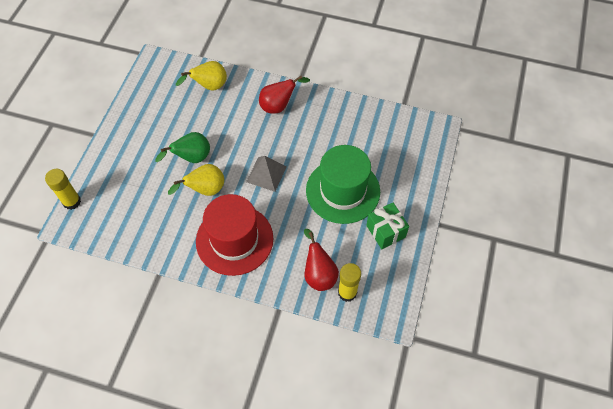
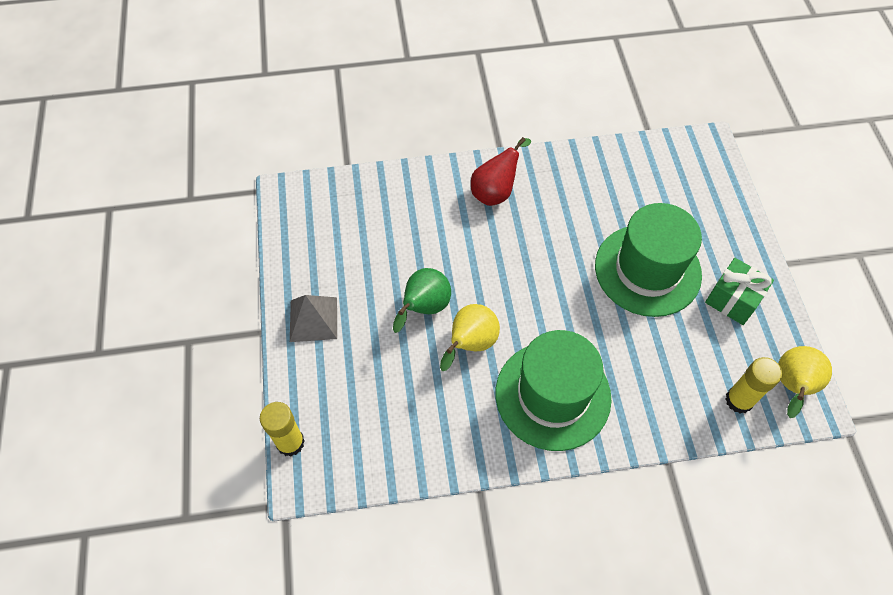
camera: 25 degrees left, 0 degrees up
(209, 87) = (386, 201): yellow pear -> yellow pear (791, 386)
(234, 239) = (552, 395): red hat -> green hat
(266, 174) = (537, 288): grey pyramid -> grey pyramid (313, 319)
(319, 274) = (689, 392): red pear -> none

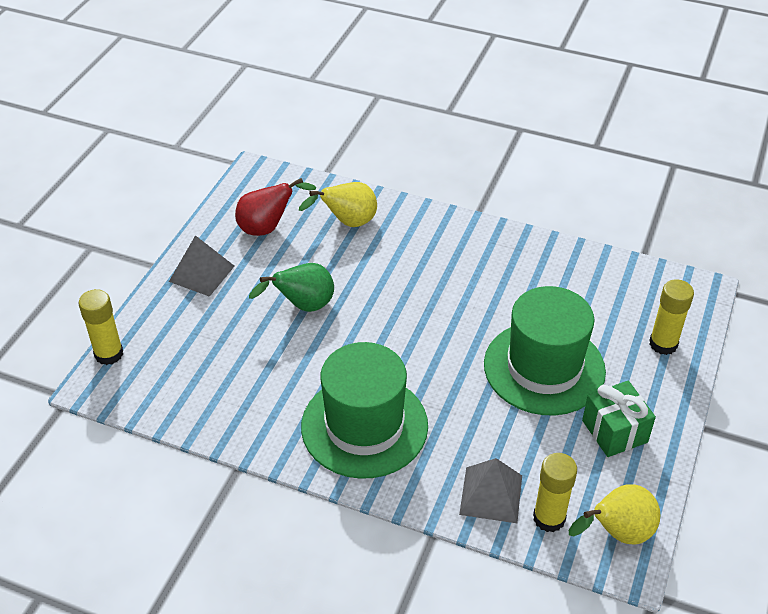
camera: 30 degrees right, 15 degrees down
(470, 344) = (321, 352): yellow pear -> yellow pear (347, 223)
(495, 191) = (445, 244): red pear -> red pear (268, 228)
(686, 403) = (491, 494): none -> grey pyramid
(715, 205) = (663, 344): none -> yellow glue stick

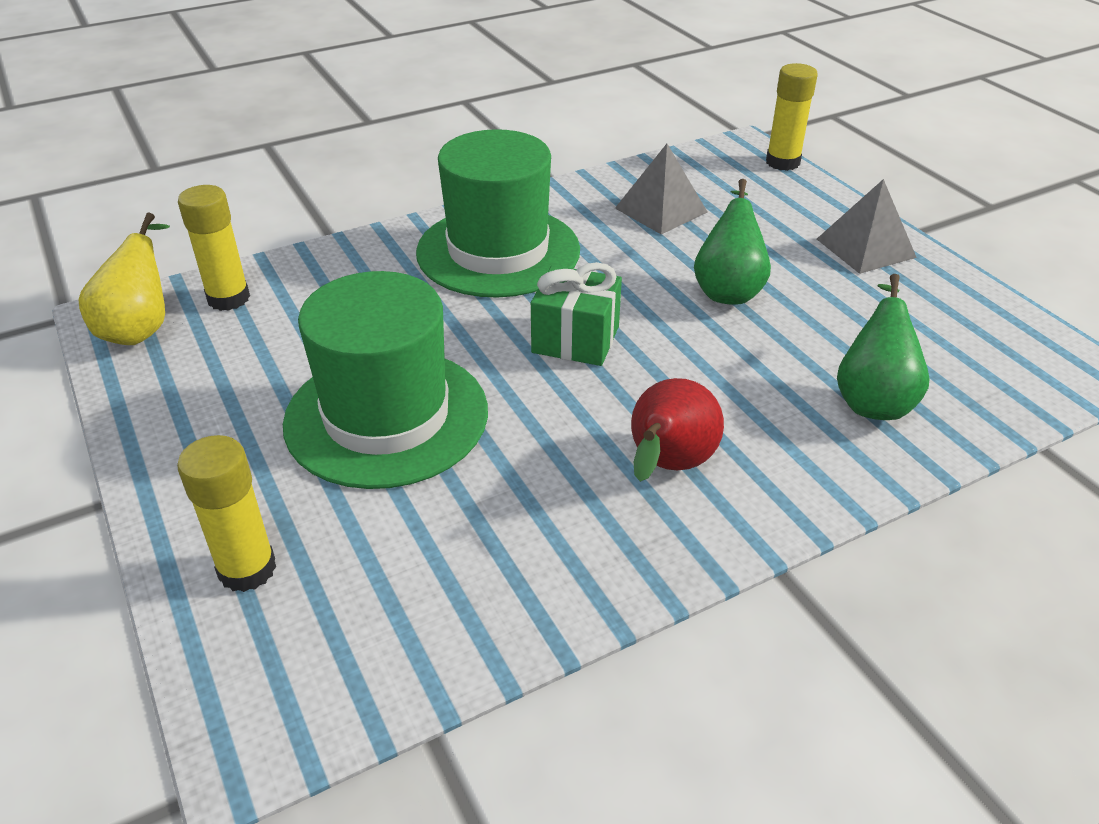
camera: 130 degrees right, 5 degrees down
(268, 228) = (922, 326): red pear -> red pear (667, 467)
(347, 223) = (872, 399): yellow pear -> green pear
(491, 494) = (308, 280): grey pyramid -> grey pyramid (660, 210)
(614, 431) = (224, 410): green gift -> green gift (575, 339)

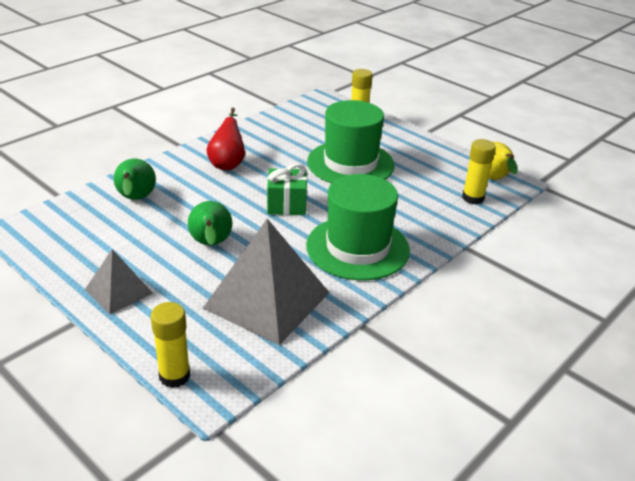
camera: 160 degrees right, 5 degrees down
(660, 210) = (267, 300): grey pyramid -> grey pyramid, size x1.86

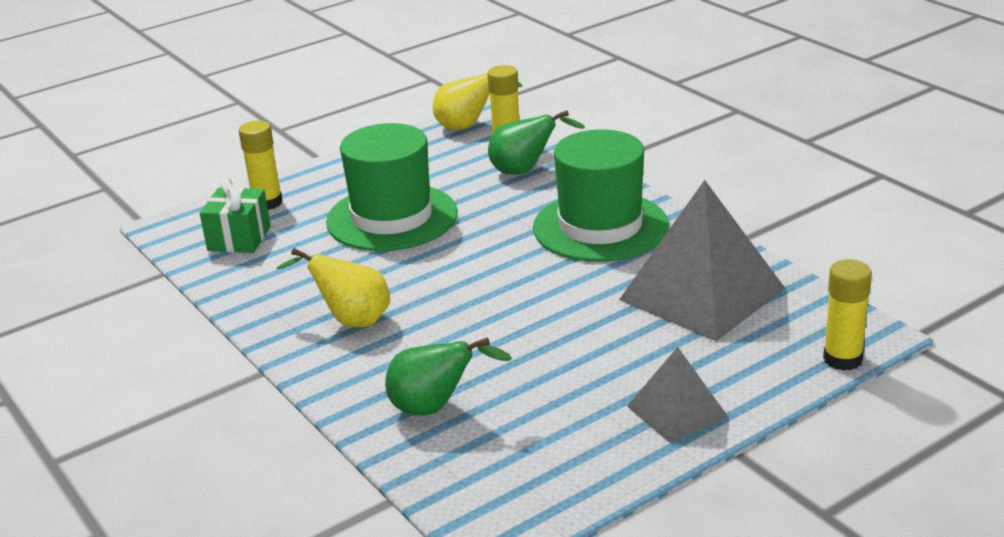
camera: 75 degrees left, 5 degrees down
(211, 245) = (576, 335): green pear -> green pear (525, 171)
(227, 163) = (351, 320): red pear -> yellow pear
(286, 205) = (488, 272): green gift -> green gift (239, 239)

